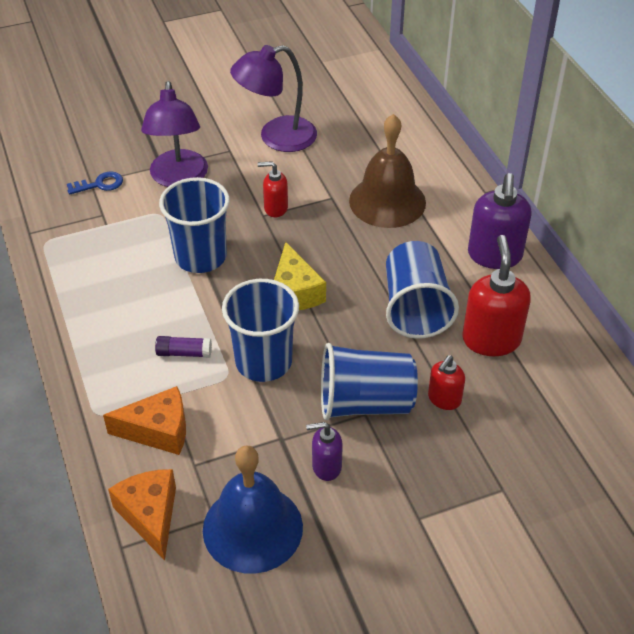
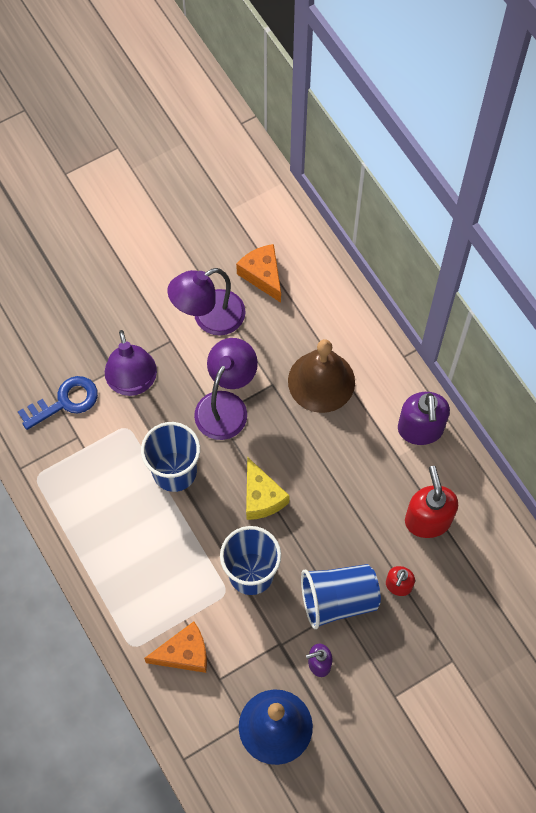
camera: 10 degrees left, 20 degrees up
(99, 184) = (65, 402): blue key -> blue key, size x1.63
(150, 515) = (197, 729): orange cheese -> orange cheese (262, 275)
(184, 353) = (186, 575): purple glue stick -> none
(275, 208) = (226, 405): red soap dispenser -> purple lamp
(415, 308) = (363, 497): blue cup -> none

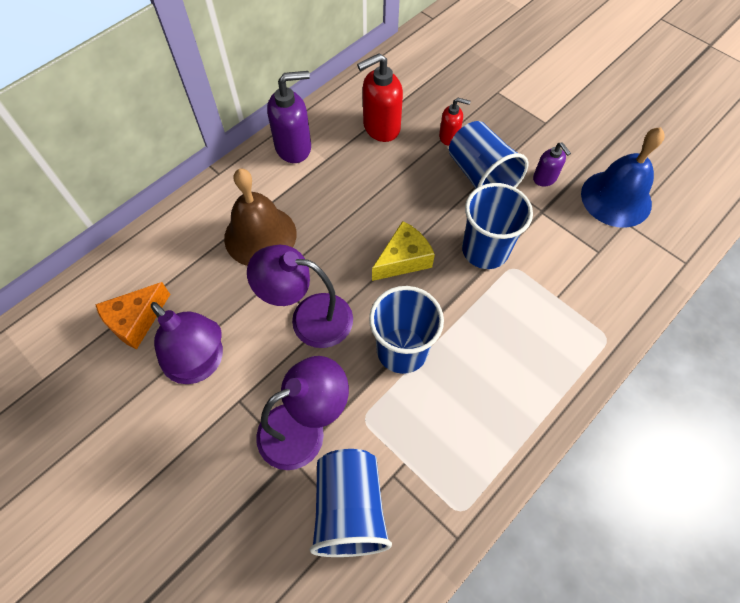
camera: 105 degrees left, 5 degrees down
(65, 402) = (350, 508): blue key -> blue cup
(184, 653) = (590, 288): orange cheese -> none

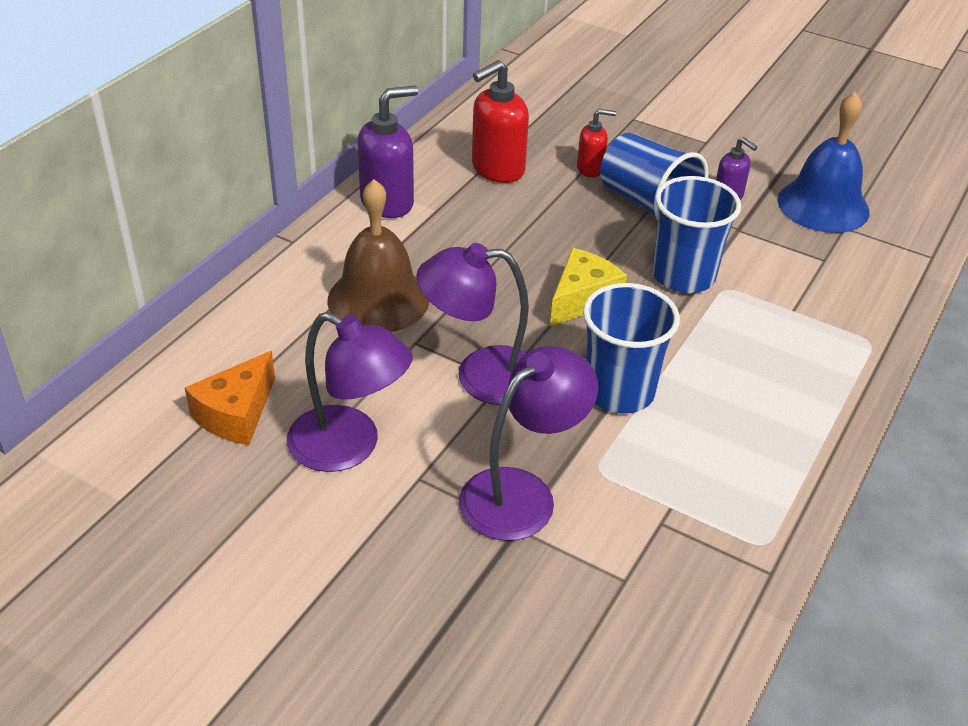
camera: 15 degrees left, 20 degrees down
(350, 508) = (618, 566): blue cup -> none

